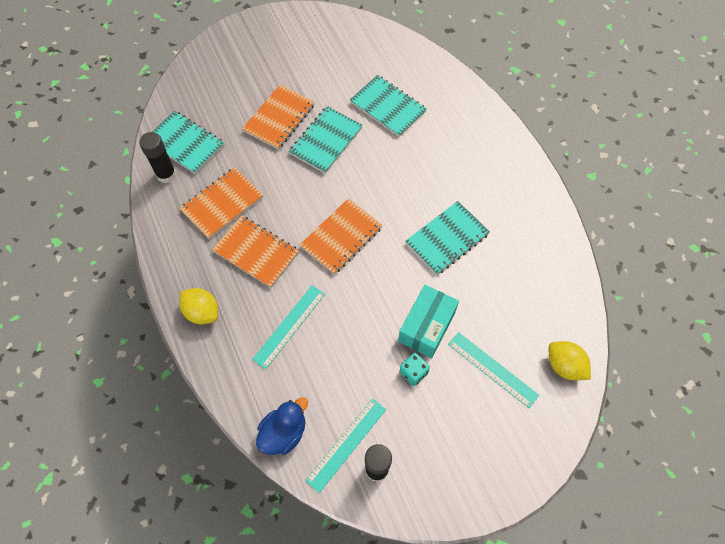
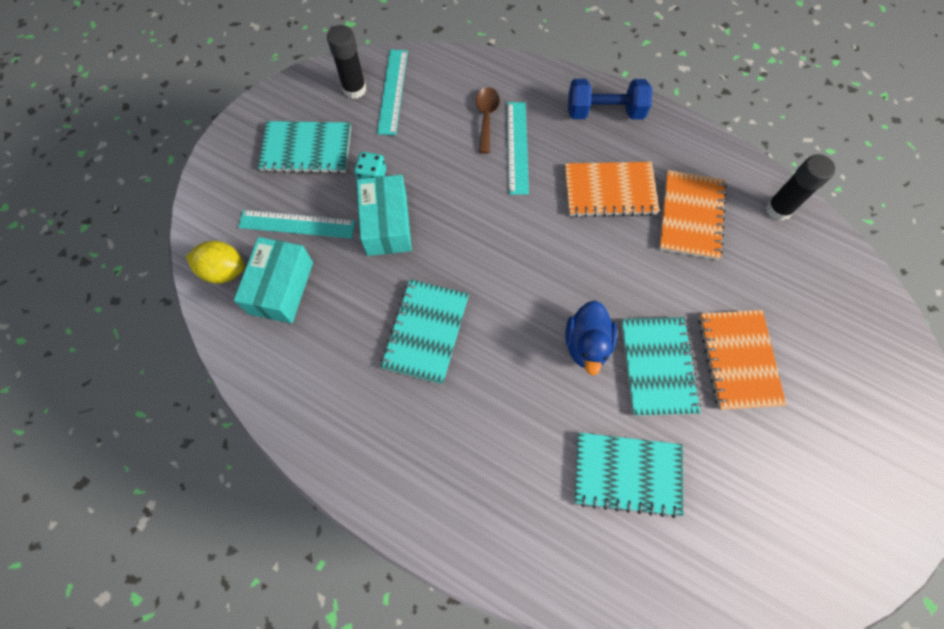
camera: 145 degrees right, 5 degrees up
(185, 144) = (800, 255): turquoise notebook -> turquoise notebook (306, 149)
(202, 312) = (604, 112): yellow lemon -> blue dumbbell
(284, 432) = (451, 70): blue duck -> blue duck (586, 344)
(291, 367) = (486, 117): none -> brown spoon
(341, 237) = (540, 260): orange notebook -> none
(528, 327) = (281, 288): none -> turquoise box

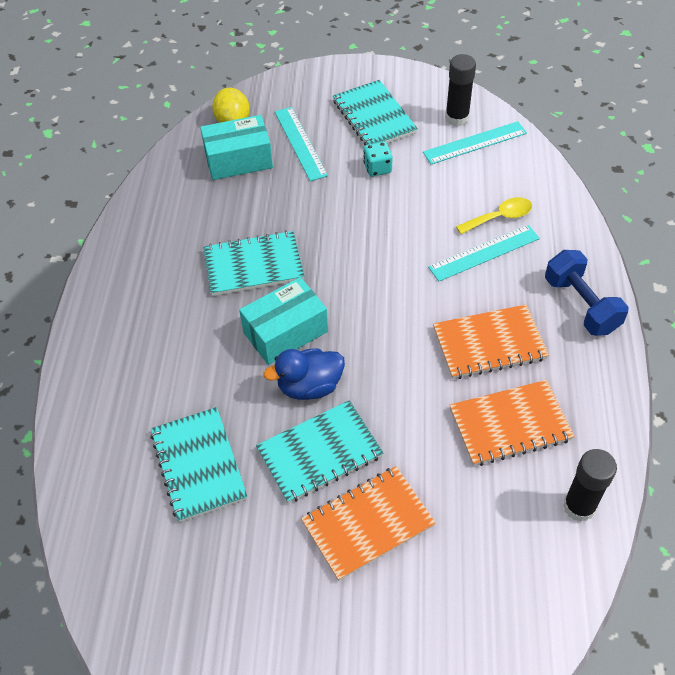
camera: 65 degrees right, 15 degrees down
(387, 224) = (338, 197): turquoise box -> turquoise box (285, 332)
(486, 117) = (499, 217): brown spoon -> yellow spoon
(609, 191) = (489, 343): orange notebook -> orange notebook turned 75 degrees counterclockwise

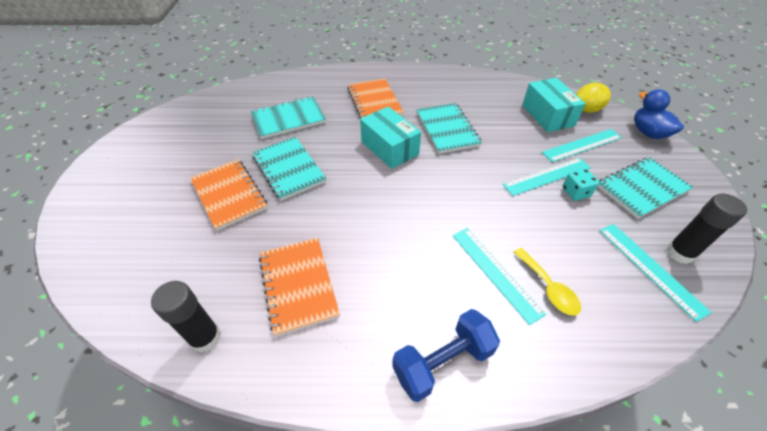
camera: 85 degrees right, 5 degrees down
(309, 386) = (343, 162): blue duck -> blue duck (648, 133)
(351, 185) = (547, 176): none -> turquoise ruler
(489, 343) = (386, 272): orange notebook -> orange notebook (374, 102)

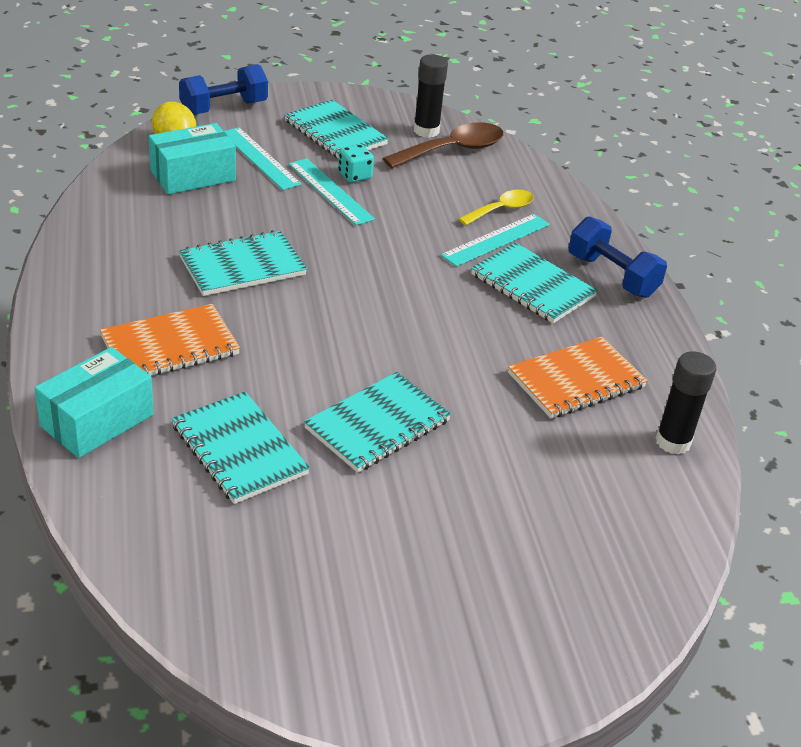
camera: 105 degrees left, 10 degrees down
(229, 195) = (454, 481): orange notebook -> none
(389, 148) = (300, 322): turquoise box -> turquoise box (97, 420)
(426, 285) = (532, 286): none -> turquoise notebook
(648, 133) = (224, 108): blue duck -> blue dumbbell
(650, 268) = (453, 150): turquoise ruler -> brown spoon

